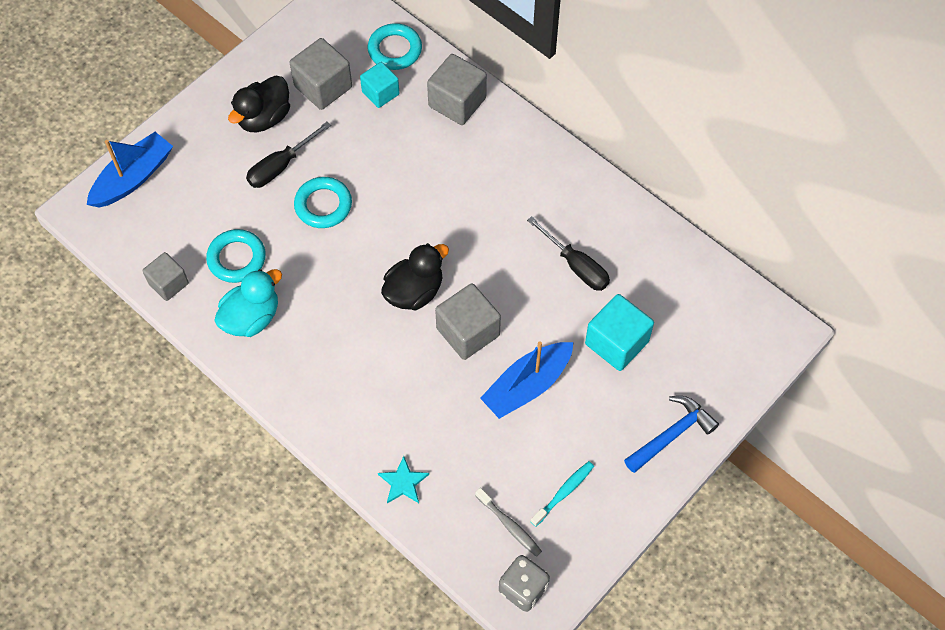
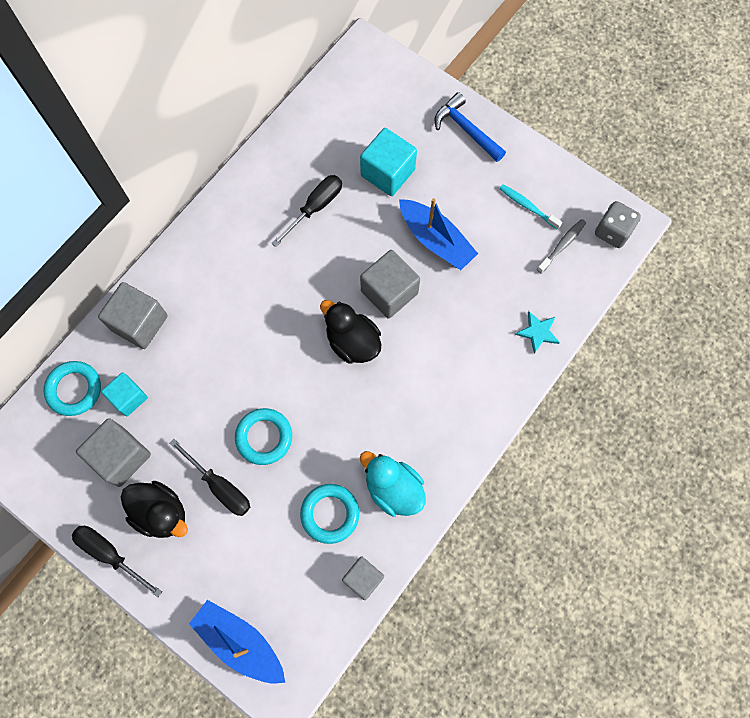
camera: 95 degrees left, 10 degrees up
(233, 78) = (110, 554): none -> black screwdriver

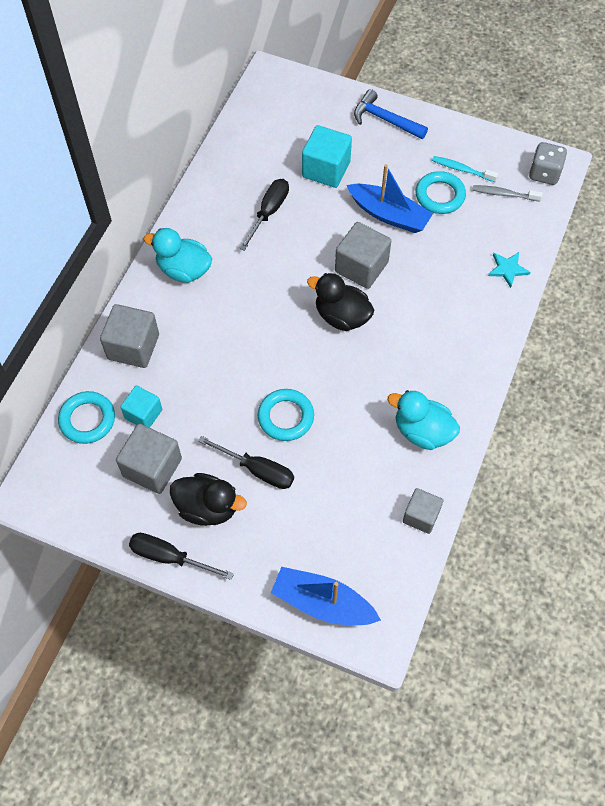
camera: 15 degrees left, 10 degrees down
(212, 251) = (184, 270): none -> turquoise duck
(330, 514) = (370, 468): turquoise ring -> turquoise ring (440, 195)
(562, 245) = (504, 194): grey toothbrush -> grey toothbrush turned 105 degrees counterclockwise

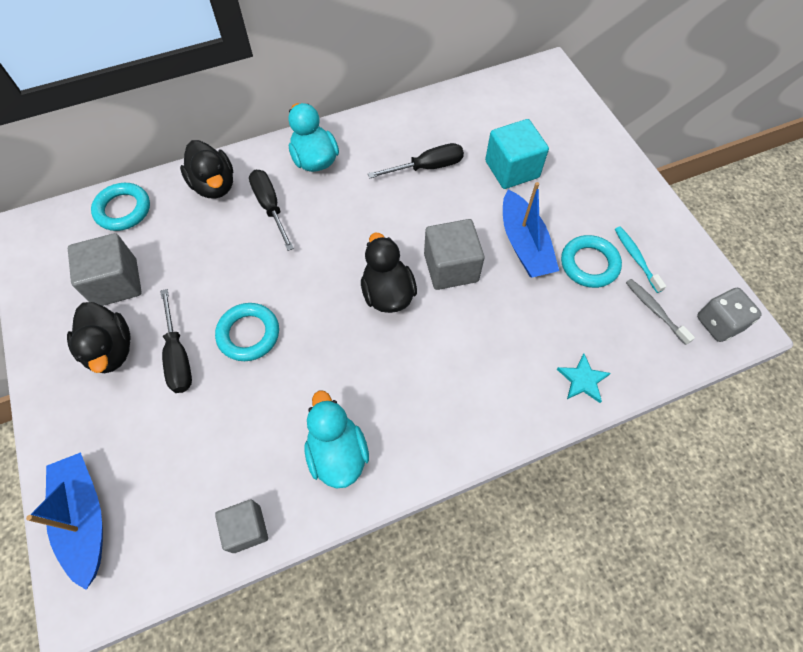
camera: 45 degrees right, 0 degrees up
(133, 347) = (214, 185): grey cube -> black duck
(143, 414) = (160, 239): turquoise cube -> none
(169, 557) = (41, 361): black screwdriver -> black screwdriver (270, 207)
(385, 119) = (609, 167): blue hammer -> none

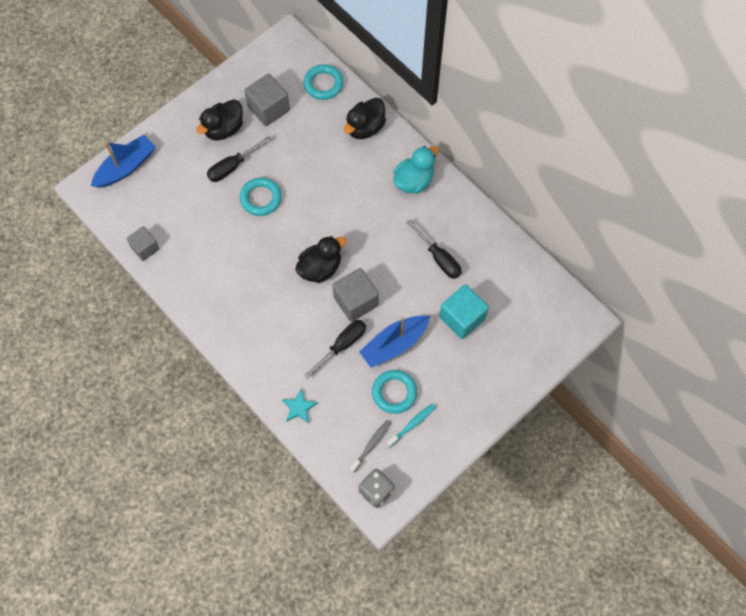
camera: 70 degrees right, 5 degrees up
(270, 207) = (361, 170): black screwdriver -> black screwdriver (342, 345)
(337, 453) = (202, 278): turquoise duck -> none

